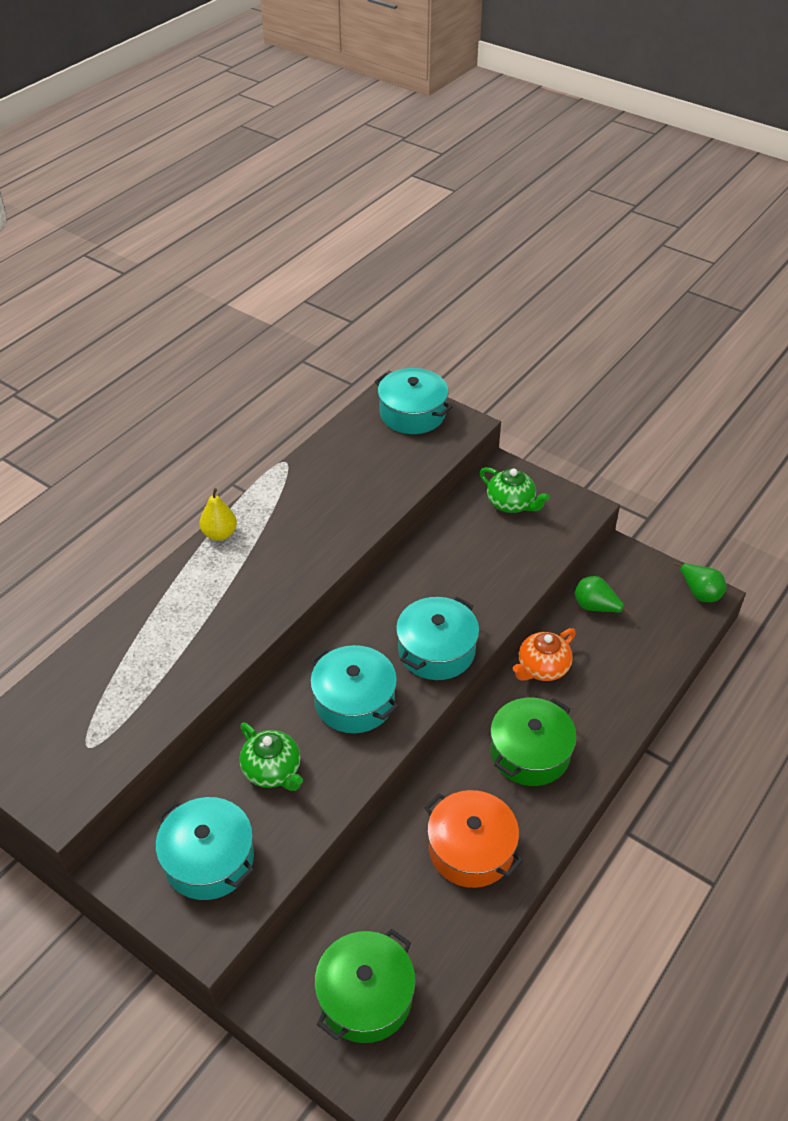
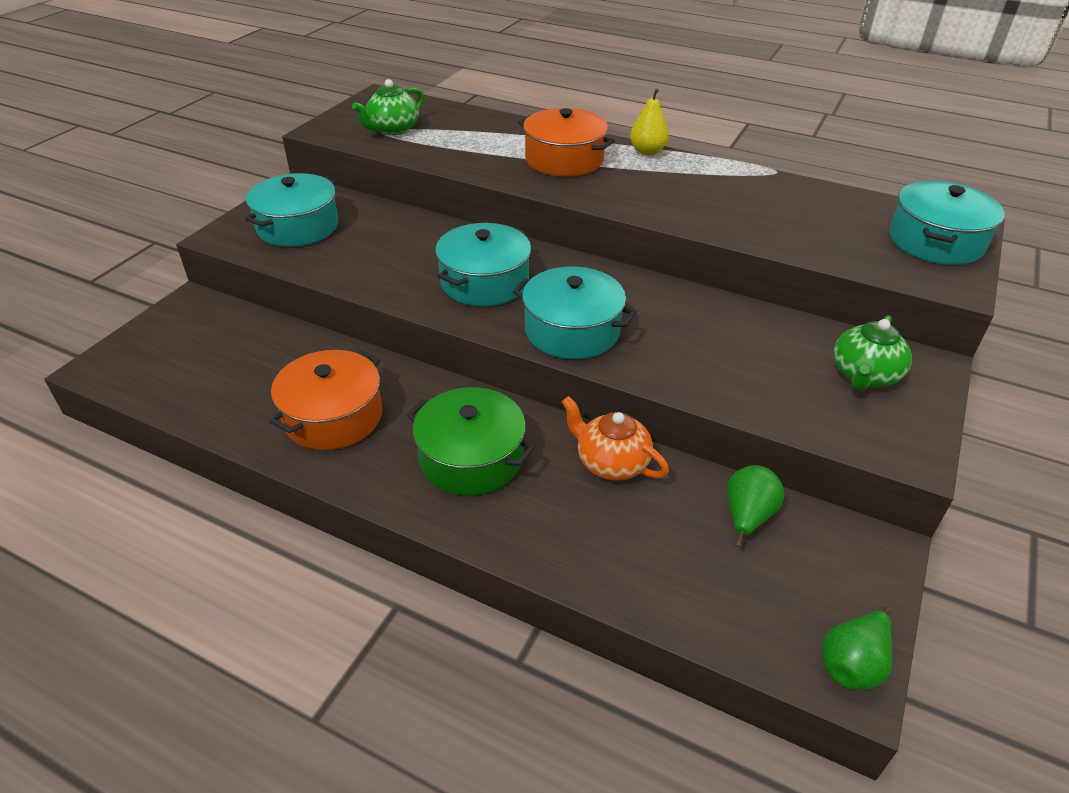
camera: 80 degrees right, 5 degrees down
(215, 596) = (564, 159): none -> orange pot
(272, 771) = (392, 245): green teapot -> green teapot (392, 129)
(365, 996) = (177, 359): green pot -> none

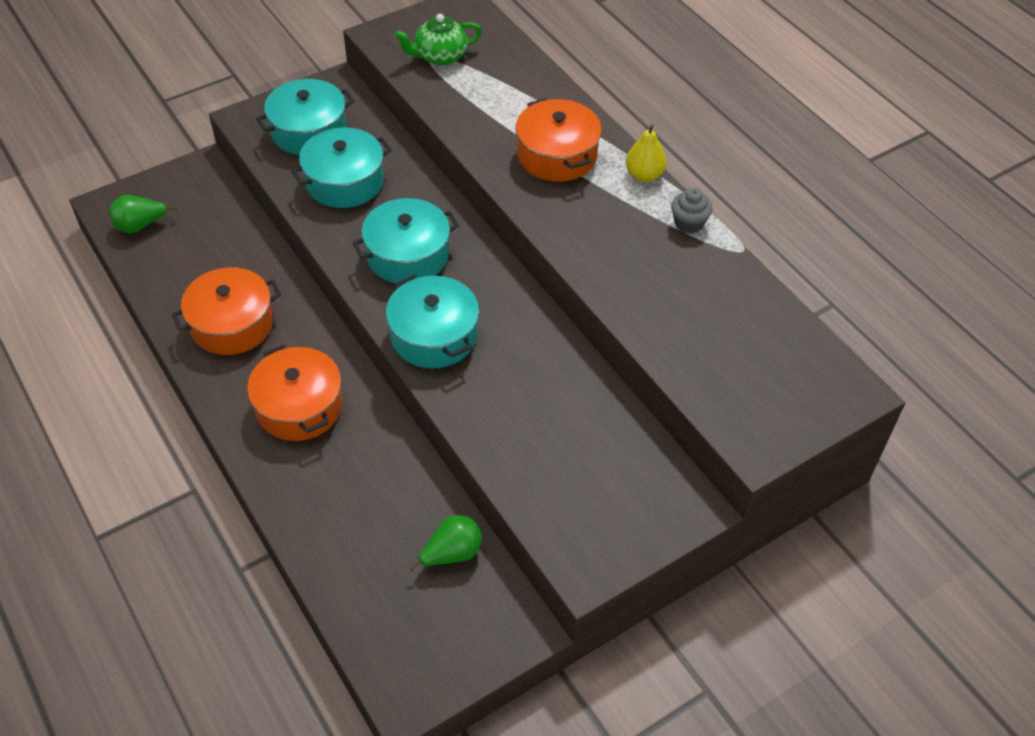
camera: 30 degrees right, 10 degrees up
(471, 458) = (299, 406): green pot -> orange pot
(611, 462) = (394, 460): orange teapot -> none
(717, 168) = (688, 223): none -> grey cupcake
(852, 664) = (417, 689): green pear -> green pear (140, 226)
(864, 375) = (626, 489): green teapot -> none
(935, 241) = (798, 397): turquoise pot -> turquoise pot (344, 182)

